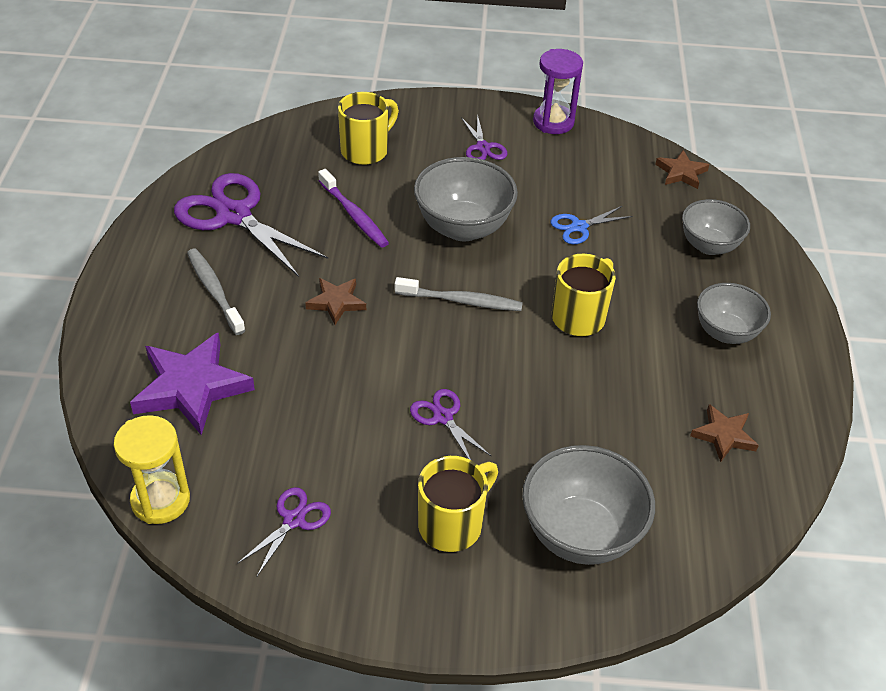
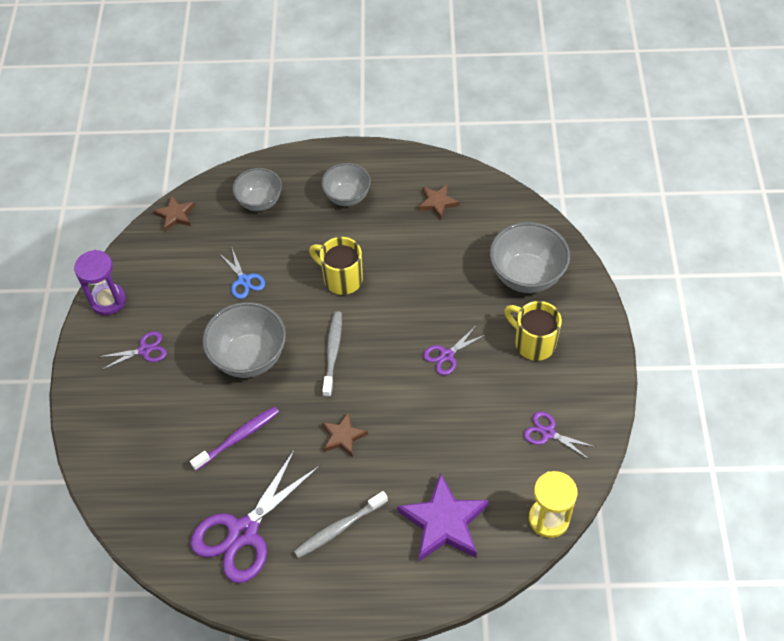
camera: 90 degrees left, 10 degrees up
(366, 150) = (149, 440): yellow mug -> none

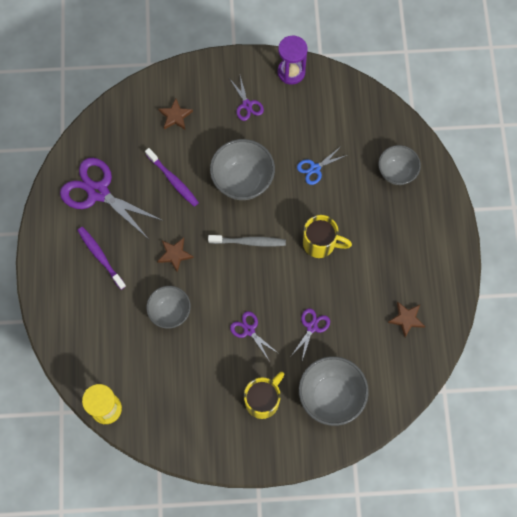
camera: 85 degrees right, 15 degrees up
(175, 215) = (378, 108): brown star -> brown star (175, 116)
(339, 528) = (100, 257): grey toothbrush -> purple toothbrush
(341, 279) = (320, 243): yellow mug -> yellow mug turned 75 degrees clockwise
(347, 197) = (407, 242): grey bowl -> grey bowl (170, 312)
(444, 522) = (104, 331): purple star -> none
(548, 433) = (179, 410): purple scissors -> purple scissors (312, 327)

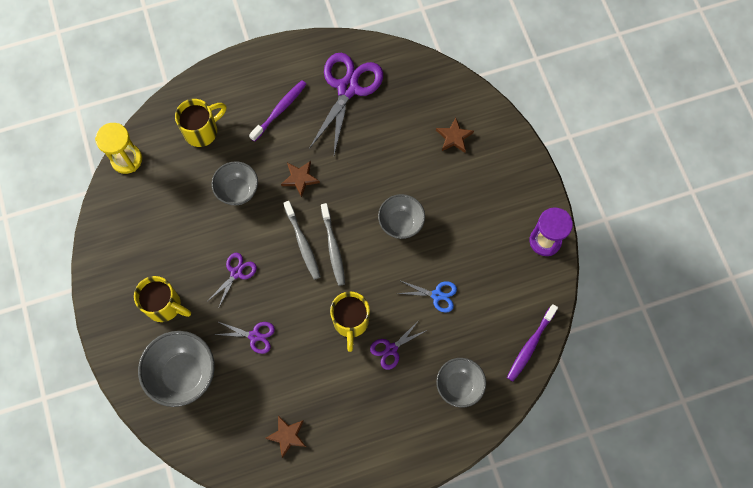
camera: 75 degrees right, 0 degrees up
(99, 332) = (202, 131): none -> yellow mug
(173, 180) = (381, 155): purple toothbrush -> purple toothbrush (530, 345)
(237, 266) = (303, 243): none -> grey toothbrush
(242, 180) = (401, 223): grey bowl -> grey bowl, size x0.66
(247, 105) = (490, 205): purple scissors -> purple scissors (391, 349)
(315, 168) = (437, 295): blue scissors -> blue scissors turned 150 degrees clockwise

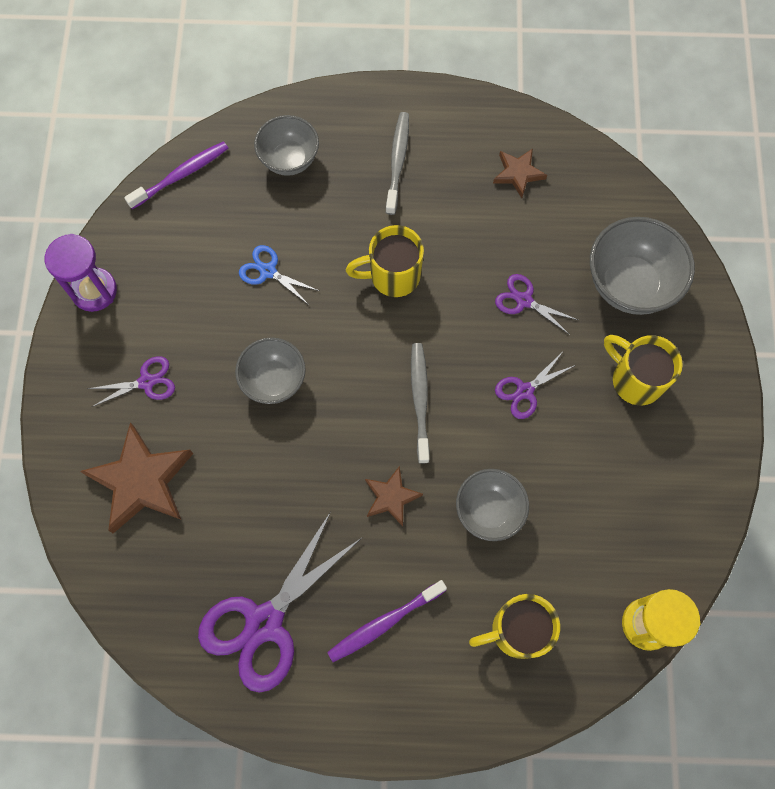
camera: 160 degrees left, 0 degrees up
(333, 248) = (380, 379): grey toothbrush -> grey toothbrush (397, 161)
(351, 322) = (392, 276): yellow mug -> yellow mug turned 120 degrees counterclockwise
(391, 349) = (354, 227): purple scissors -> purple scissors (146, 382)
(454, 137) = (141, 481): brown star -> brown star, size x1.85

